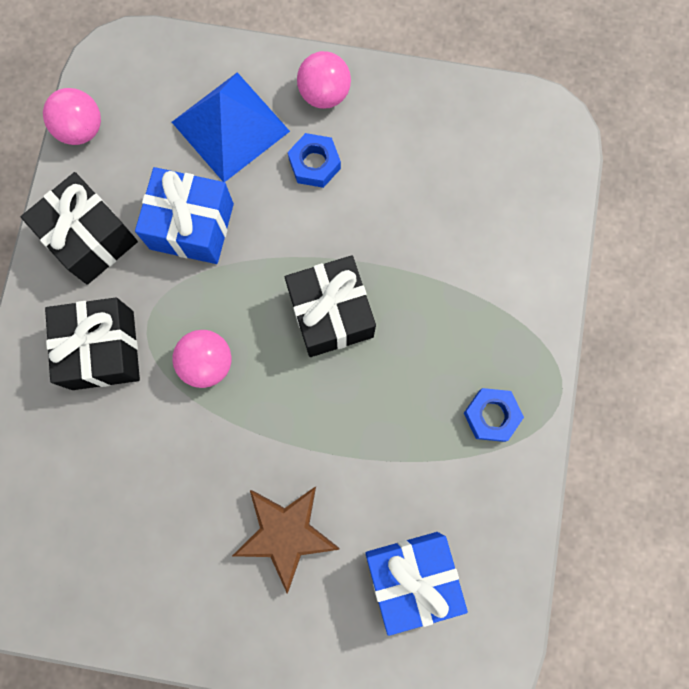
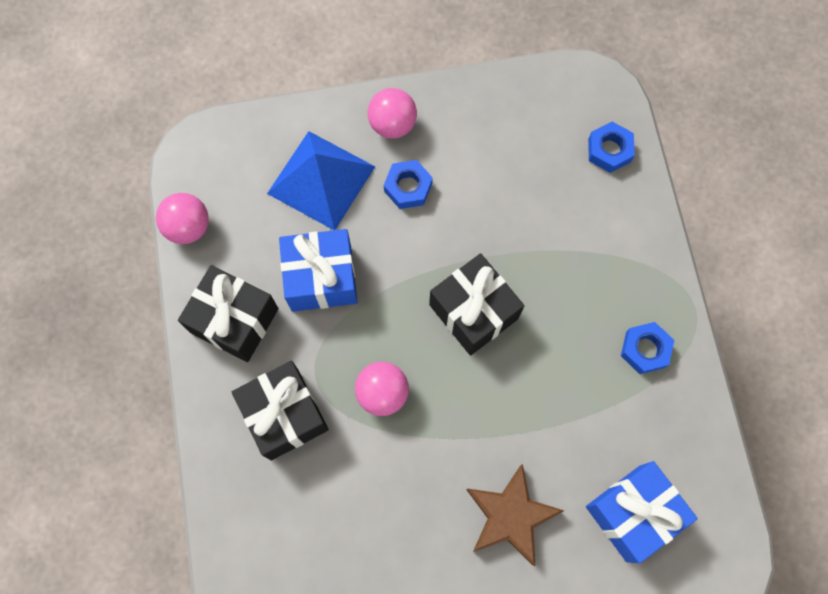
camera: 20 degrees left, 5 degrees down
(538, 196) = (609, 150): none -> blue nut

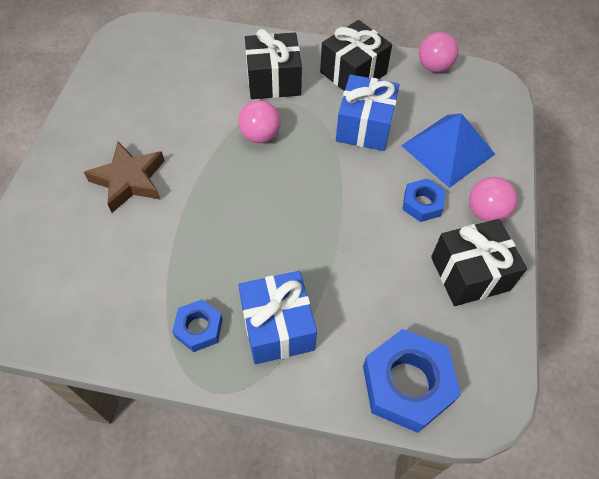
camera: 110 degrees right, 15 degrees down
(473, 311) = (295, 212): black gift -> black gift (470, 273)
(609, 150) = (407, 384): blue nut -> blue nut, size x1.81
(633, 513) = (78, 260): blue gift -> blue gift (277, 327)

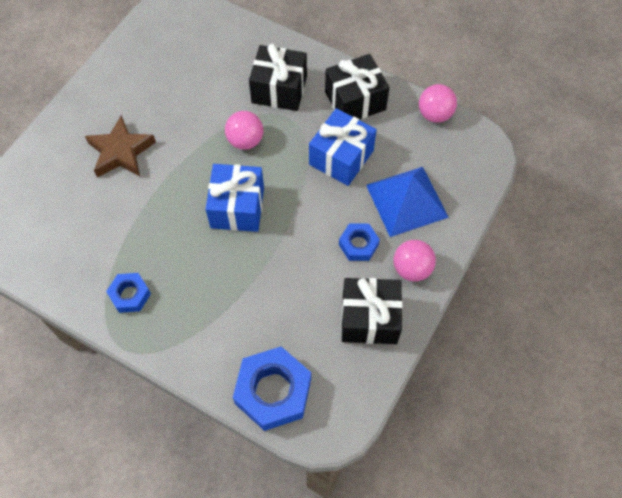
camera: 20 degrees right, 5 degrees up
(277, 327) = (191, 313): blue gift -> blue gift (237, 207)

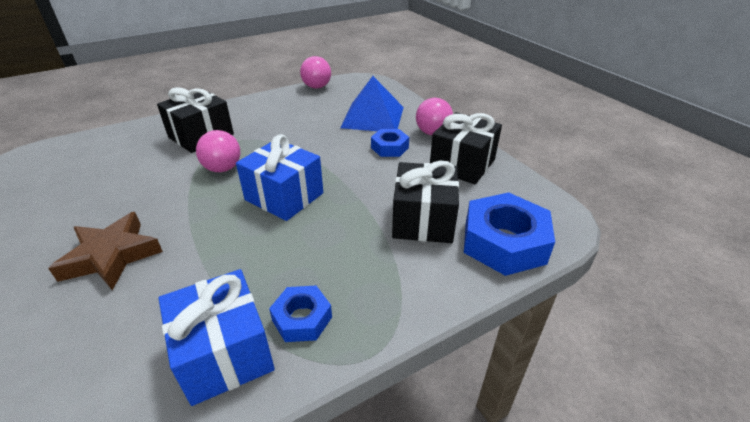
camera: 60 degrees left, 25 degrees down
(341, 157) = (303, 130): blue gift -> blue gift (224, 353)
(355, 101) = (263, 109): black gift -> black gift (423, 220)

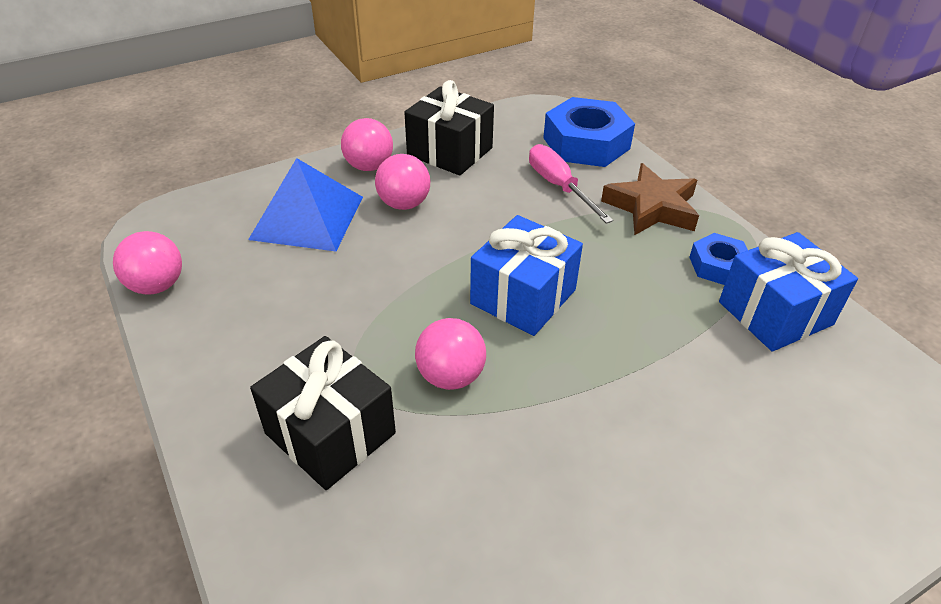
camera: 90 degrees left, 5 degrees up
(112, 256) = (675, 458): brown star -> brown star (651, 207)
(389, 147) = (404, 204): blue nut -> pink ball
(423, 220) = (559, 186): black gift -> pink screwdriver

